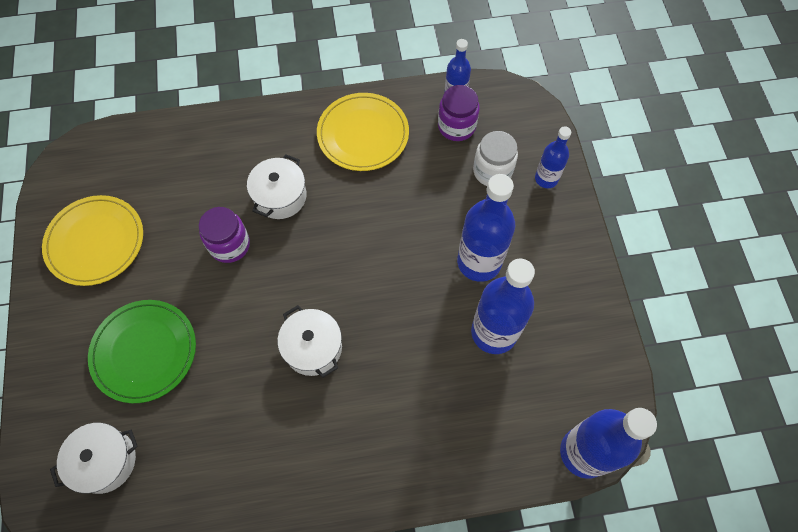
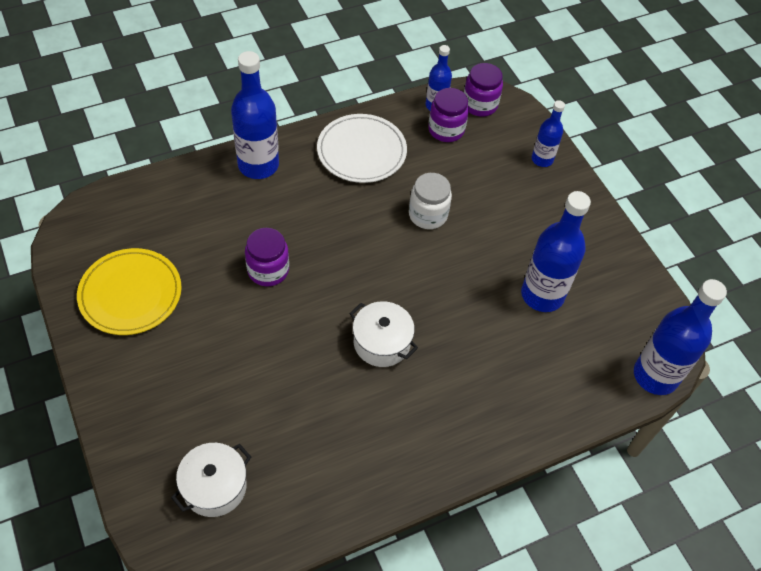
camera: 20 degrees left, 10 degrees down
(144, 352) = (218, 381): green plate -> none
(280, 196) = (302, 219): white pot -> none
(363, 134) = (361, 151): yellow plate -> white plate
(479, 262) = (508, 239): blue bottle -> blue bottle (258, 165)
(492, 171) = (492, 162): white jar -> white jar (428, 215)
(501, 104) = (480, 105): none -> purple jar

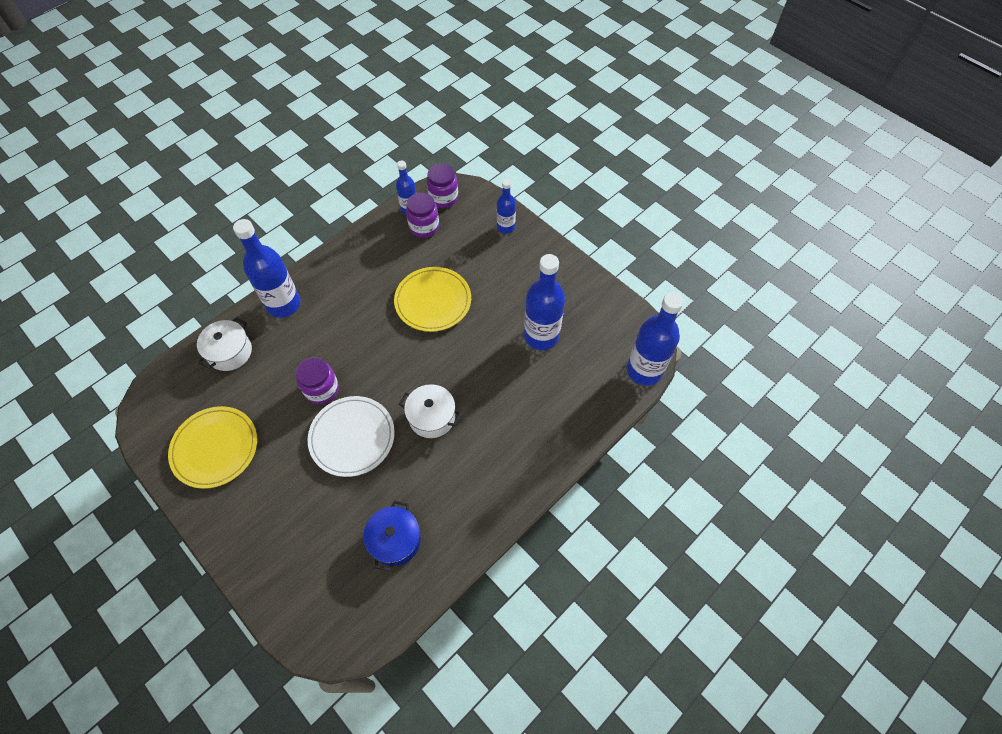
camera: 15 degrees left, 5 degrees up
(214, 487) = (340, 582): white pot -> white pot (230, 352)
(292, 464) = (395, 540): none -> blue pot
(361, 151) = (363, 266): white plate -> white plate (352, 437)
(428, 215) = (433, 301): white jar -> yellow plate

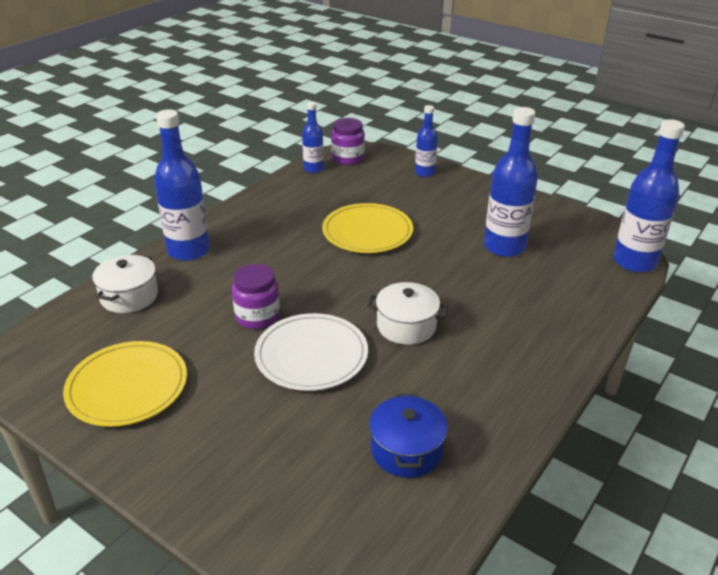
camera: 10 degrees left, 25 degrees down
(424, 227) = (334, 179): purple jar -> none

